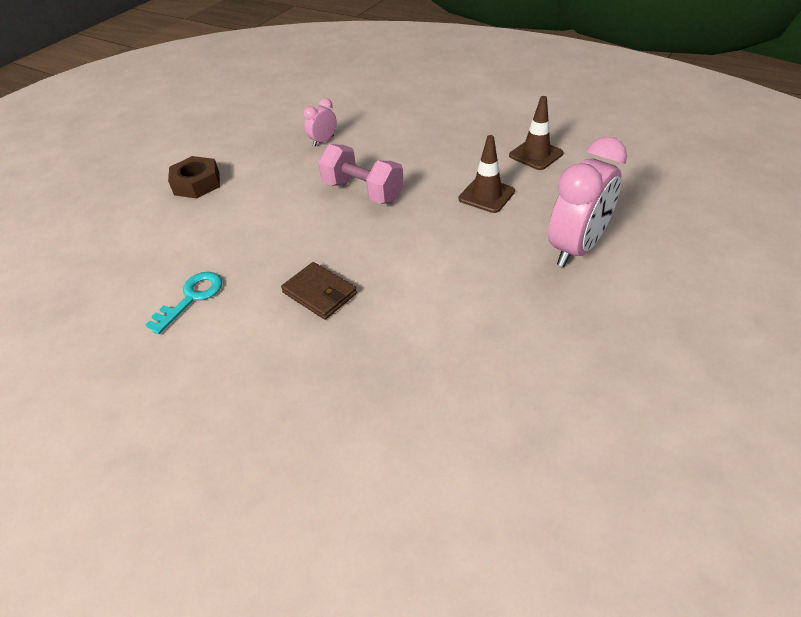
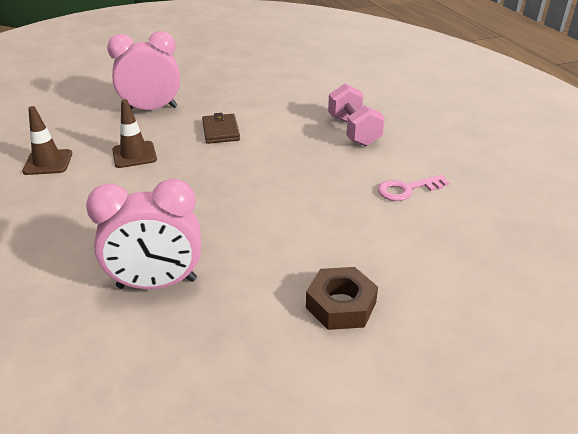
camera: 145 degrees left, 10 degrees down
(191, 298) = (407, 189): turquoise key -> pink key
(320, 293) = (317, 153): brown wallet -> brown wallet (221, 131)
(323, 141) = (157, 283): pink clock -> pink clock, size x2.06
(363, 192) = (204, 203): pink dumbbell -> pink dumbbell (353, 131)

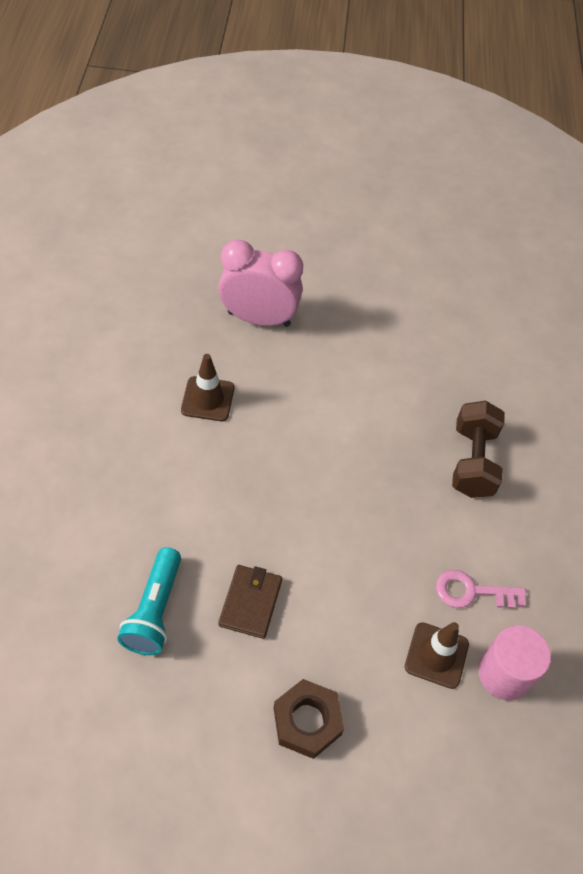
camera: 20 degrees right, 20 degrees up
(48, 162) = (116, 374): brown traffic cone -> brown traffic cone (436, 655)
(157, 283) = (154, 610): pink clock -> turquoise flashlight
(221, 131) = (318, 395): brown wallet -> brown wallet (250, 602)
(353, 131) = (472, 461): pink dumbbell -> brown dumbbell
(467, 223) = (504, 674): none -> pink cylinder

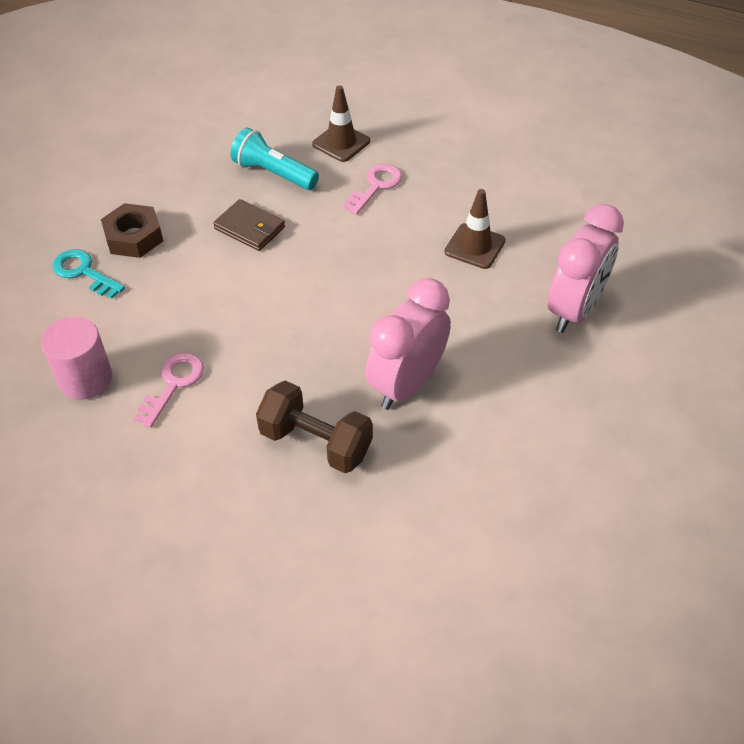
camera: 115 degrees right, 5 degrees down
(147, 501) = (376, 186): none -> pink key
(379, 750) = (84, 272): none -> turquoise key
(387, 414) = (406, 384): none -> pink clock
(436, 655) = (132, 335): brown traffic cone -> brown traffic cone (341, 143)

